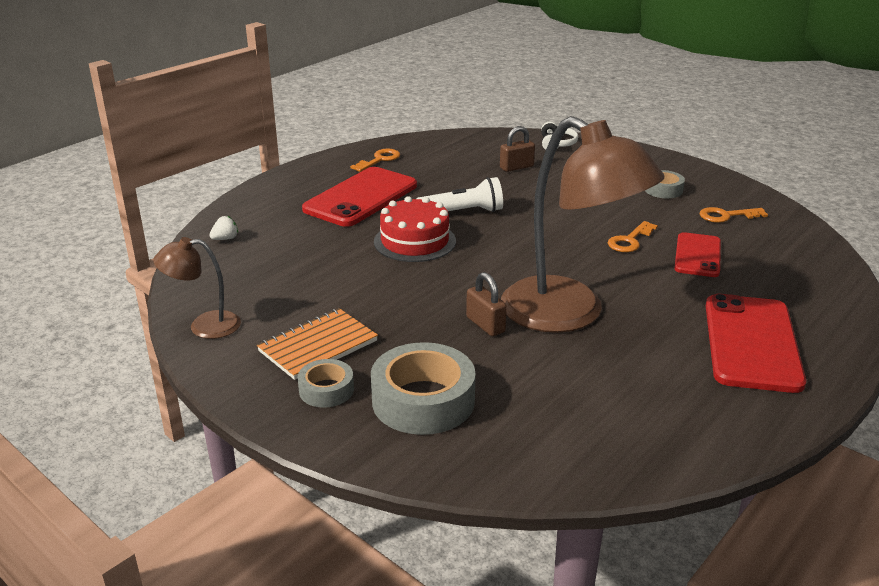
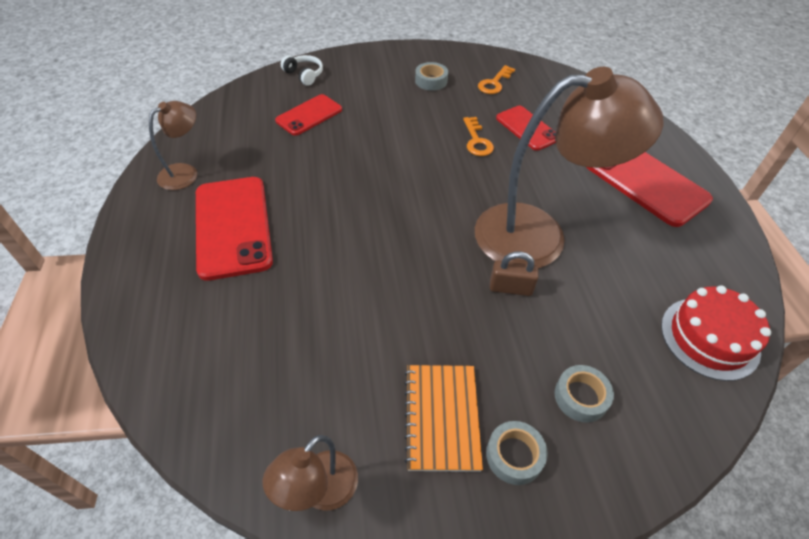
camera: 50 degrees left, 20 degrees up
(225, 239) = (176, 370): white strawberry -> none
(379, 160) = (185, 172): orange key -> brown lamp
(414, 241) = (347, 244): red cake -> red cake (709, 338)
(423, 400) = (581, 397): grey tape -> grey tape, size x0.54
(462, 212) = (337, 187): white flashlight -> none
(516, 167) = (309, 115): brown padlock -> red phone

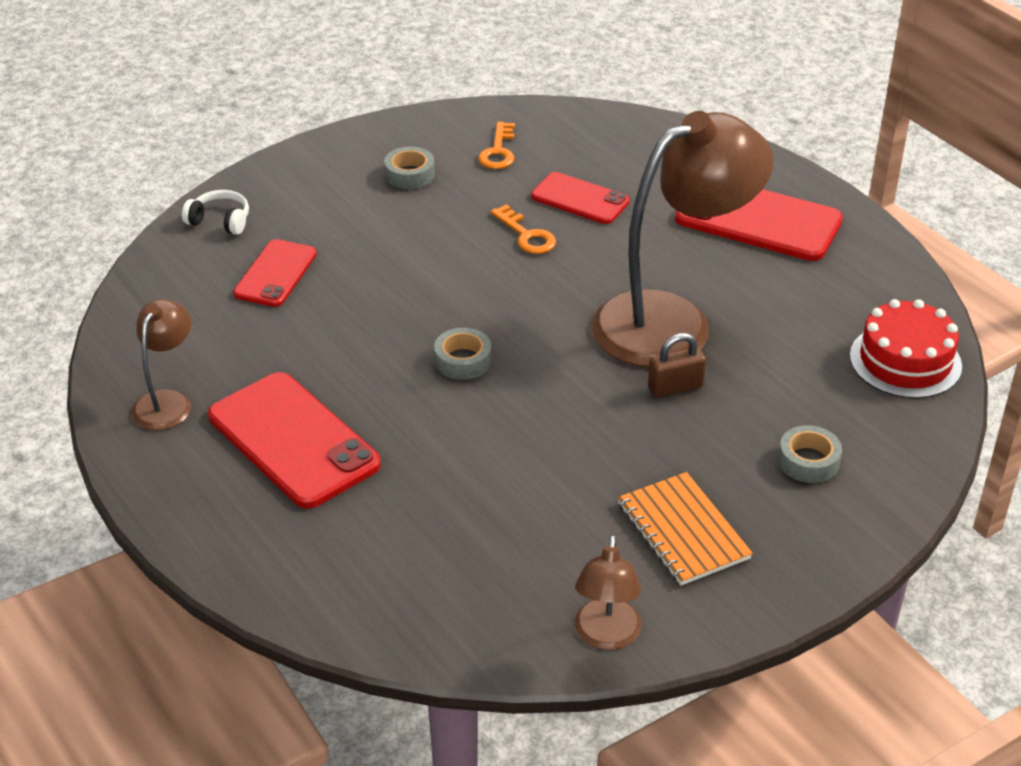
camera: 25 degrees left, 10 degrees down
(514, 455) = (774, 534): grey tape -> grey tape (463, 360)

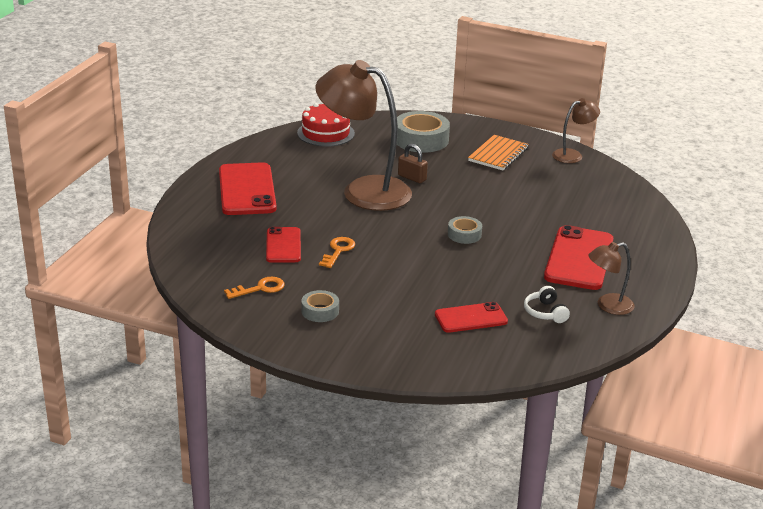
camera: 125 degrees left, 10 degrees down
(220, 221) = (448, 362): white headphones -> white headphones (545, 312)
(808, 461) = (421, 140): grey tape -> grey tape, size x1.85

